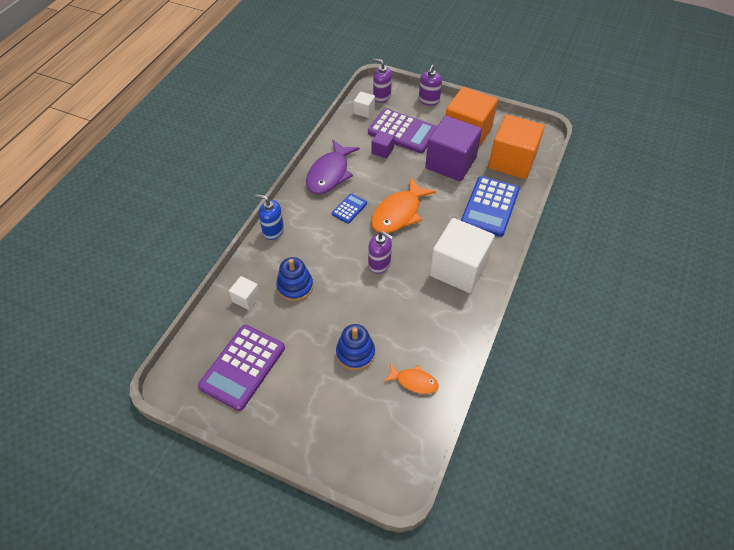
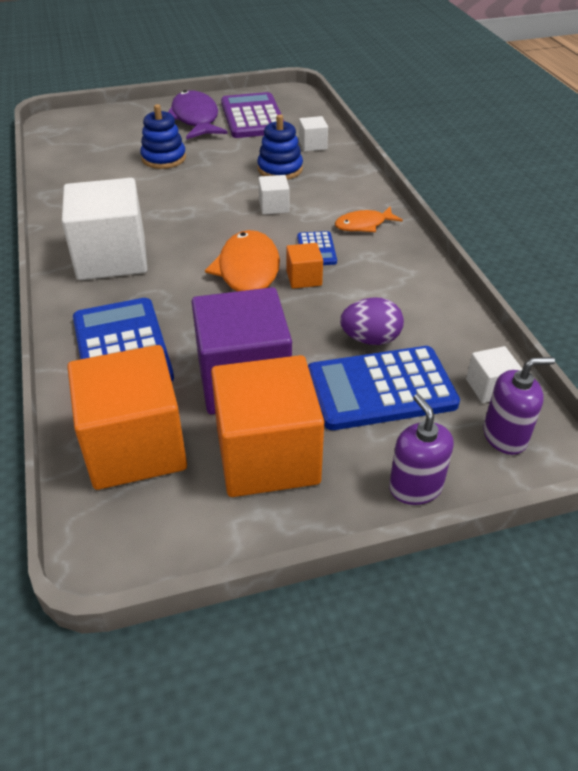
camera: 140 degrees right, 10 degrees down
(273, 231) = (368, 193): blue soap dispenser -> none
(329, 174) = (396, 271): purple fish -> purple fish (195, 119)
(336, 254) = (274, 207): none -> white cube
(375, 195) = (304, 278): none -> orange cube
(379, 264) = (214, 220): purple soap dispenser -> none
(382, 151) = (370, 339): purple cube -> purple egg
(402, 131) = (381, 389): purple calculator -> blue calculator
(414, 381) = (88, 165): orange fish -> orange fish (363, 225)

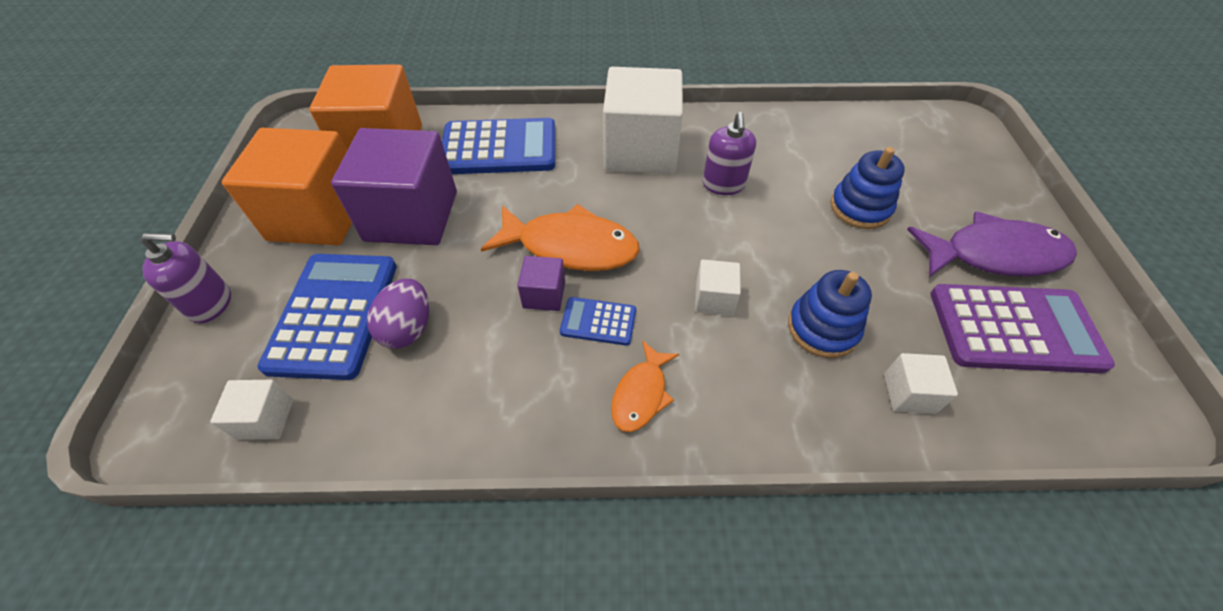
camera: 105 degrees right, 10 degrees up
(304, 278) = (544, 295): orange cube -> purple cube
(363, 225) = (641, 394): orange fish -> orange fish turned 150 degrees counterclockwise
(505, 436) = (199, 402): purple soap dispenser -> purple soap dispenser (723, 184)

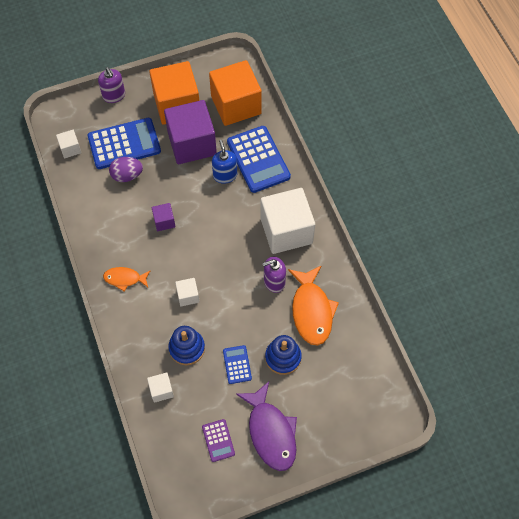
camera: 70 degrees right, 10 degrees up
(501, 191) = (225, 175): none -> blue soap dispenser
(571, 247) = (198, 222): orange fish -> orange fish (311, 311)
(598, 321) = (157, 249): blue calculator -> blue calculator (237, 364)
(1014, 329) = (218, 440): purple calculator -> purple calculator, size x0.49

